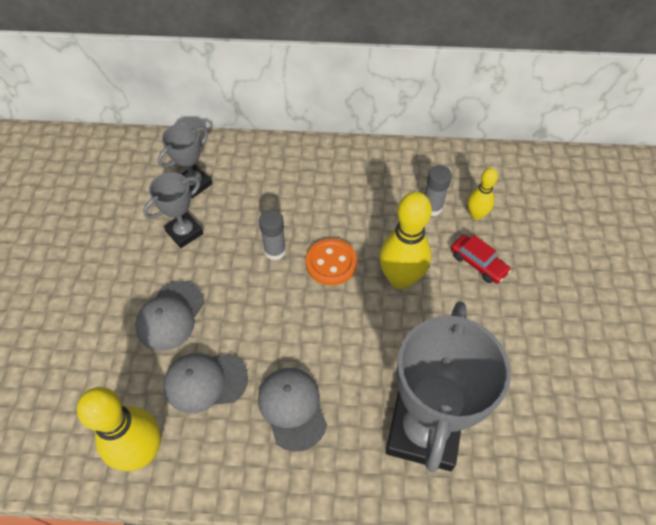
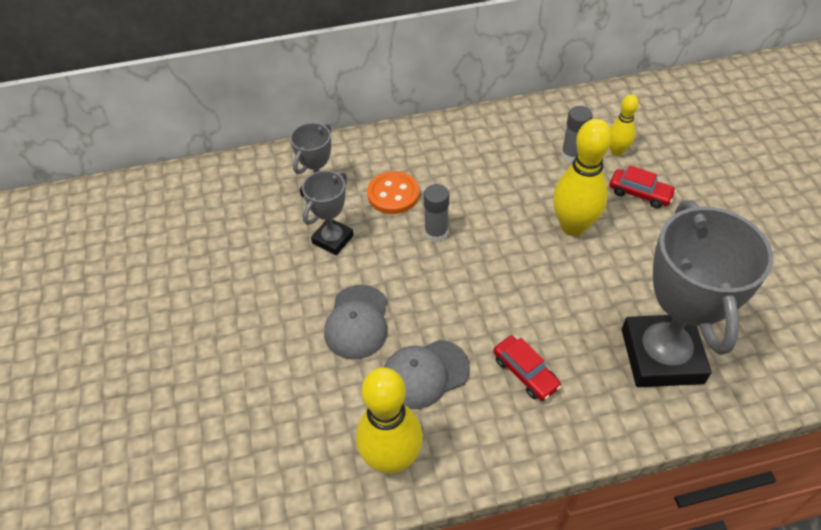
camera: 15 degrees left, 5 degrees down
(292, 408) = (525, 373): grey cap -> red car
(331, 263) = (498, 229): orange button -> orange button (393, 194)

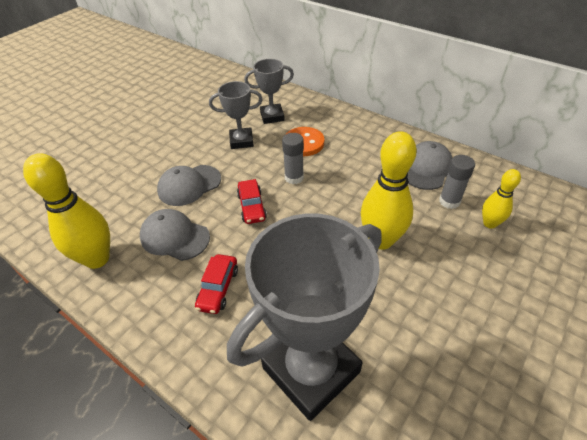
camera: 50 degrees right, 5 degrees down
(520, 139) = (426, 168): none -> grey cap
(639, 193) = (465, 261): red car -> red car (251, 207)

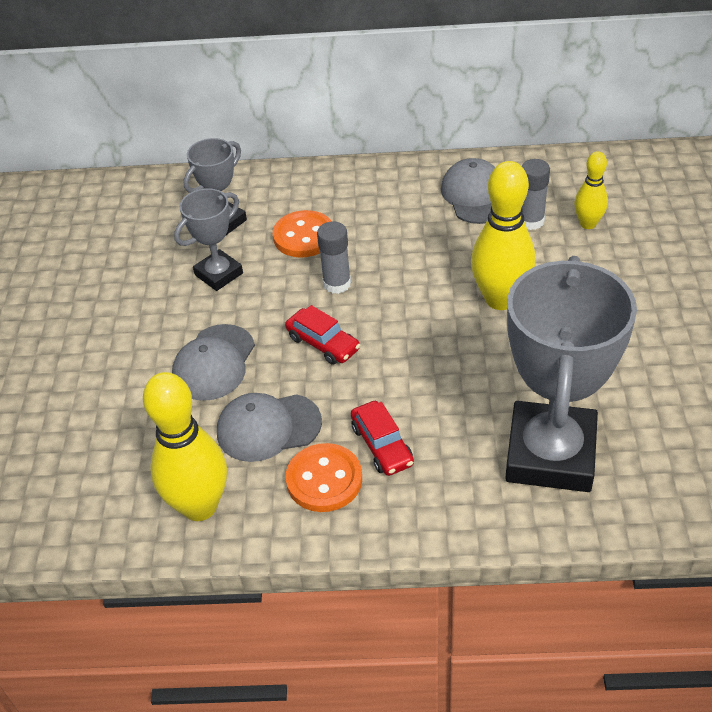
camera: 35 degrees left, 0 degrees up
(167, 287) = (324, 480): none -> orange button

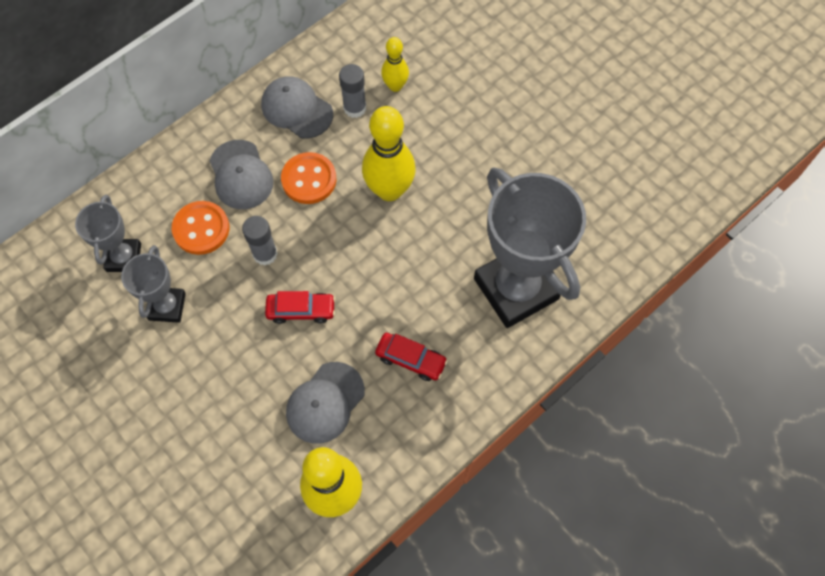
camera: 45 degrees left, 20 degrees up
(214, 363) = (238, 382): grey cap -> grey cap (241, 175)
(324, 480) = (397, 412): orange button -> orange button (309, 179)

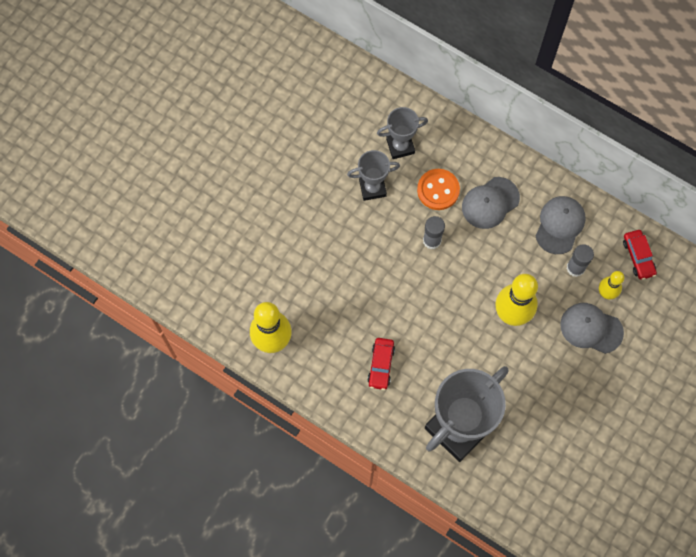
camera: 75 degrees right, 5 degrees up
(301, 310) = (396, 279): red car -> red car (638, 257)
(309, 179) = (502, 252): orange button -> none
(325, 402) = (333, 315): grey cap -> grey cap (591, 328)

